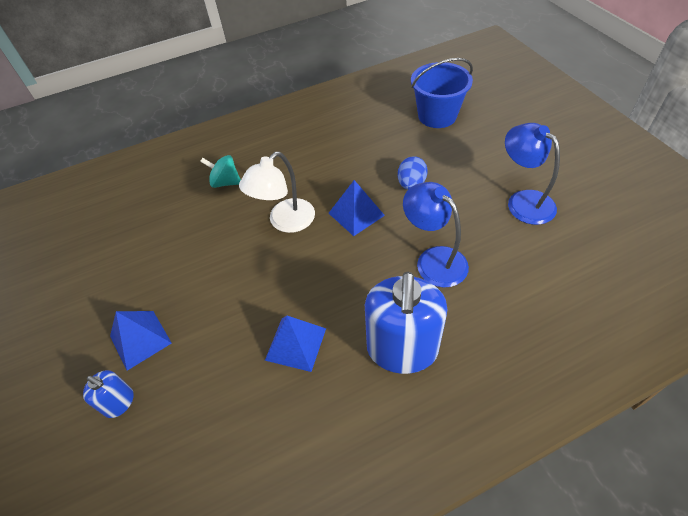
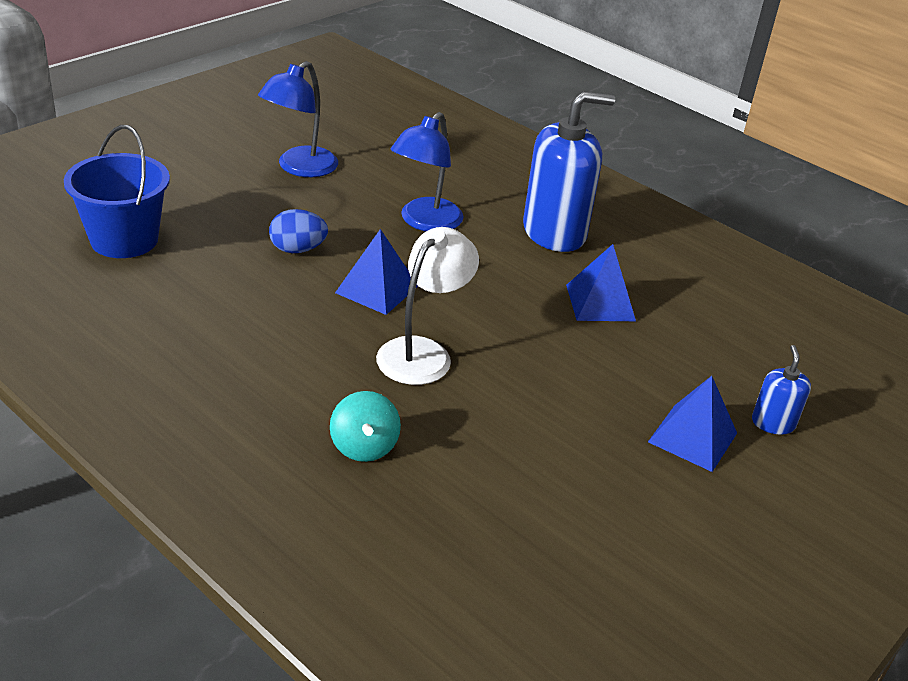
camera: 120 degrees left, 15 degrees down
(285, 222) = (423, 352): white lamp -> white lamp turned 75 degrees counterclockwise

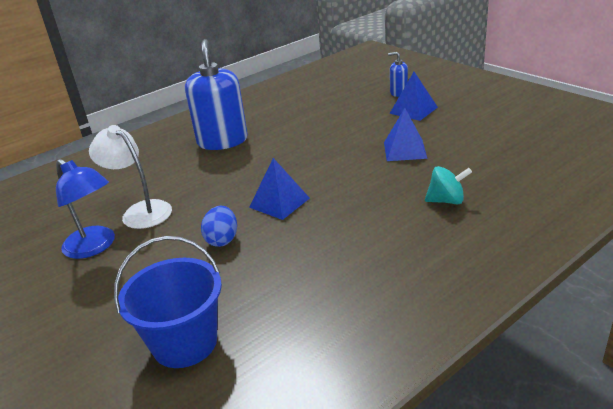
camera: 75 degrees left, 5 degrees down
(423, 352) = (351, 183): white lamp -> white lamp (140, 211)
(425, 222) = (198, 186): blue lamp -> none
(600, 302) = (299, 129): blue pyramid -> blue pyramid (405, 150)

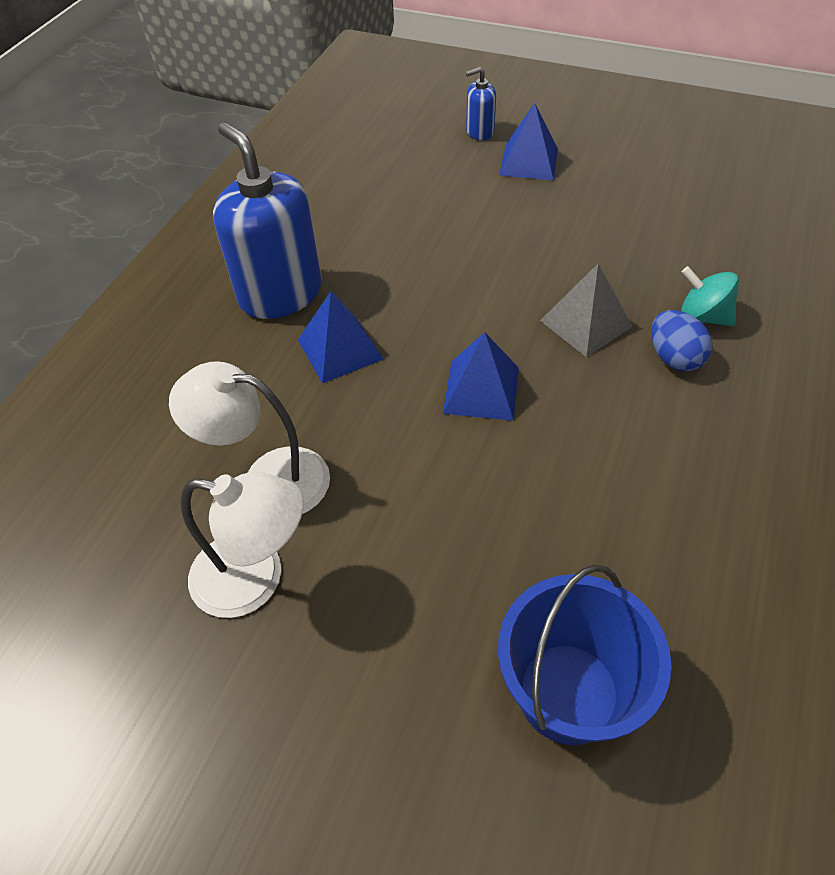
camera: 30 degrees left, 20 degrees up
(95, 247) = (255, 579): blue lamp -> white lamp
(222, 240) = (456, 488): blue egg -> blue egg (674, 358)
(369, 187) = (586, 323): none -> grey pyramid
(405, 150) = (577, 241): blue pyramid -> blue pyramid (340, 349)
(446, 201) = (702, 316): turquoise spinning top -> turquoise spinning top turned 120 degrees counterclockwise

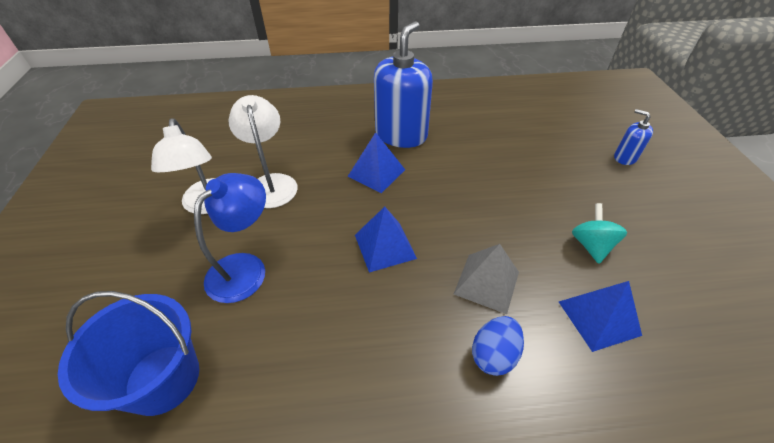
camera: 60 degrees right, 5 degrees down
(427, 555) = (245, 268): none -> blue lamp
(529, 162) = (624, 193): blue pyramid -> blue pyramid (599, 318)
(702, 316) = (558, 363): turquoise spinning top -> turquoise spinning top (591, 245)

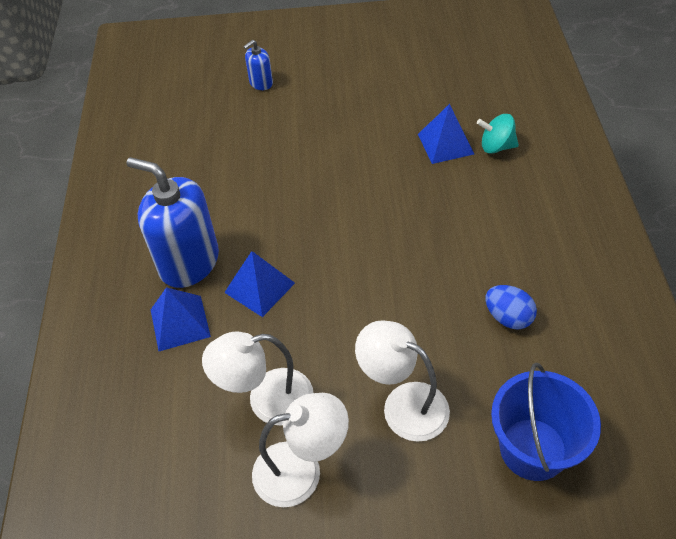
camera: 85 degrees left, 5 degrees up
(245, 268) = (403, 404): blue lamp -> white lamp
(385, 246) = (374, 279): blue pyramid -> blue pyramid (180, 323)
(486, 282) = (415, 205): grey pyramid -> none
(494, 354) = (482, 209): blue egg -> blue egg (508, 317)
(591, 245) = (373, 132): turquoise spinning top -> turquoise spinning top (496, 146)

